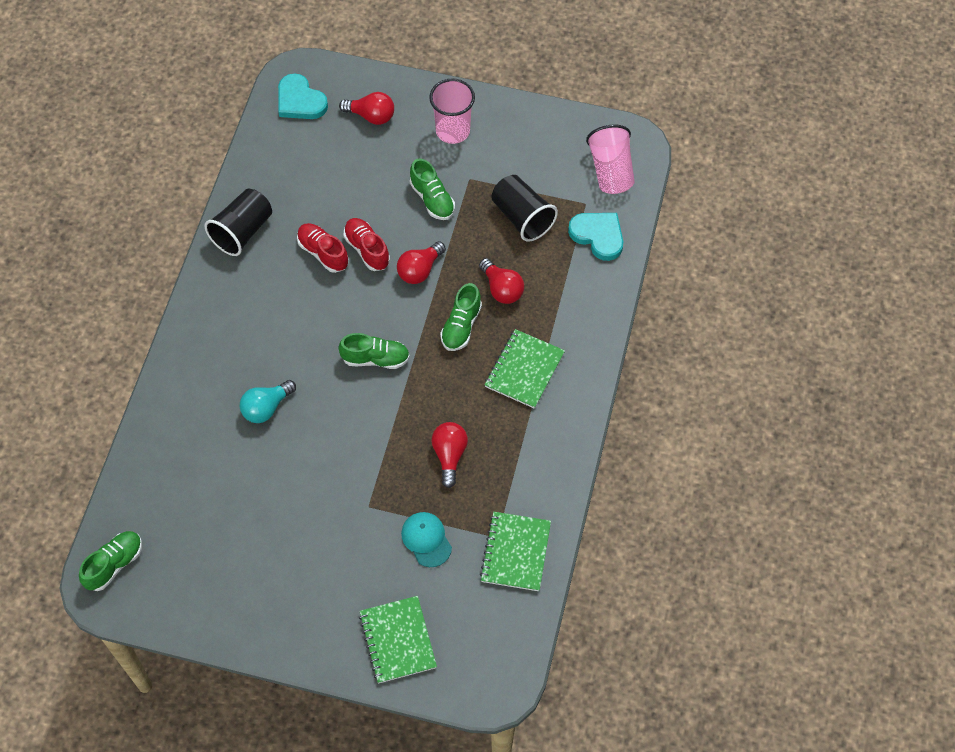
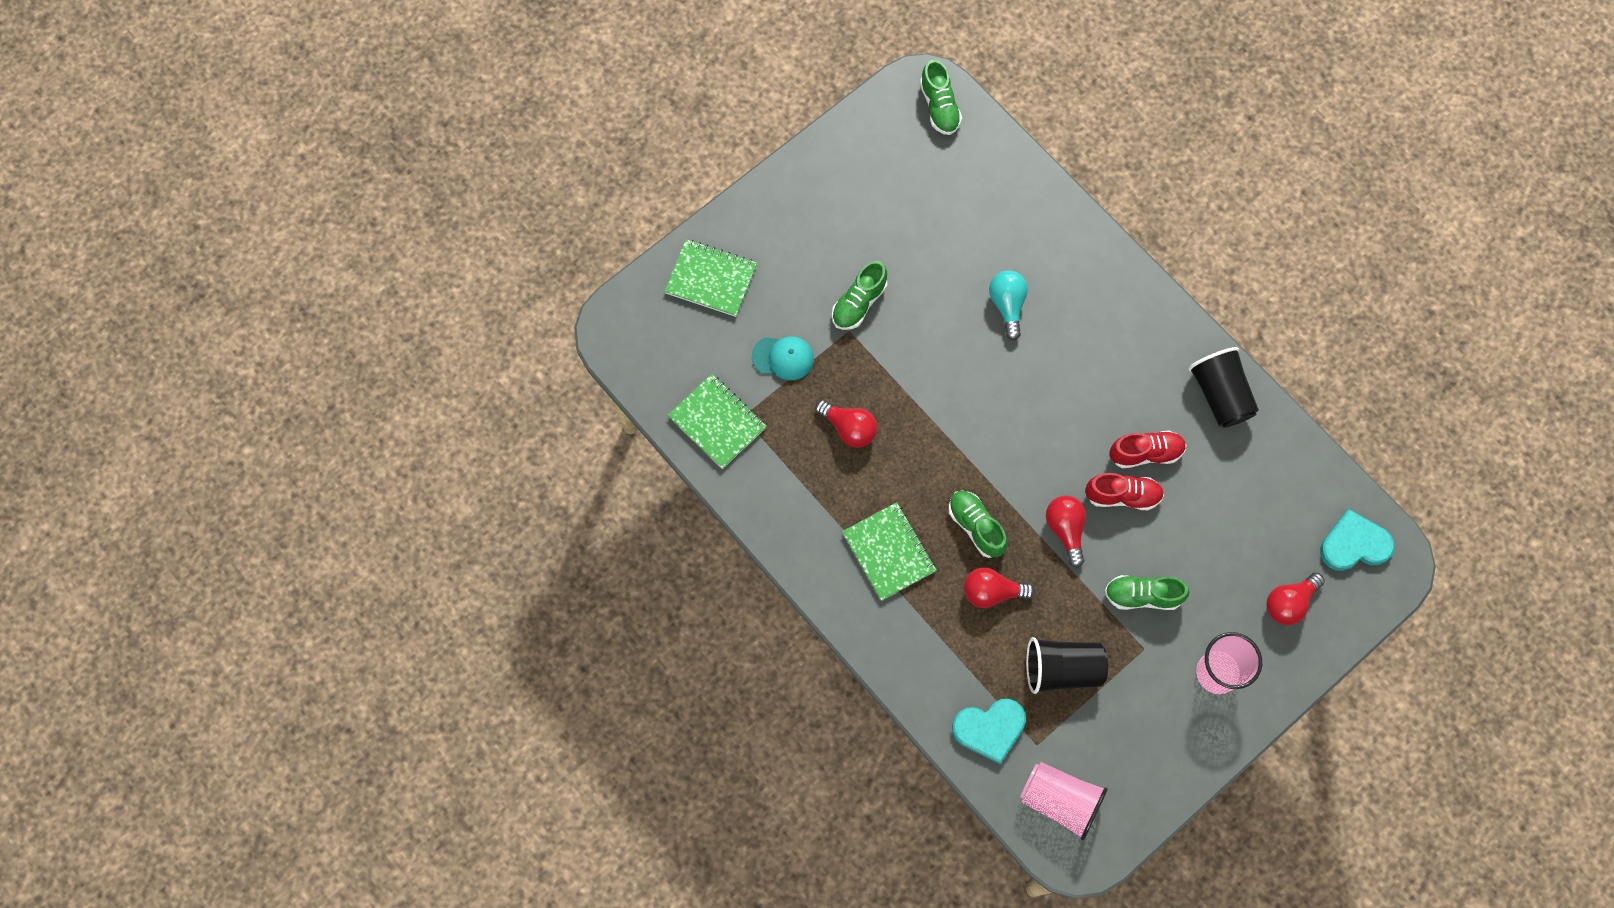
camera: 125 degrees right, 10 degrees up
(375, 359) = (994, 428): green shoe -> green shoe (859, 303)

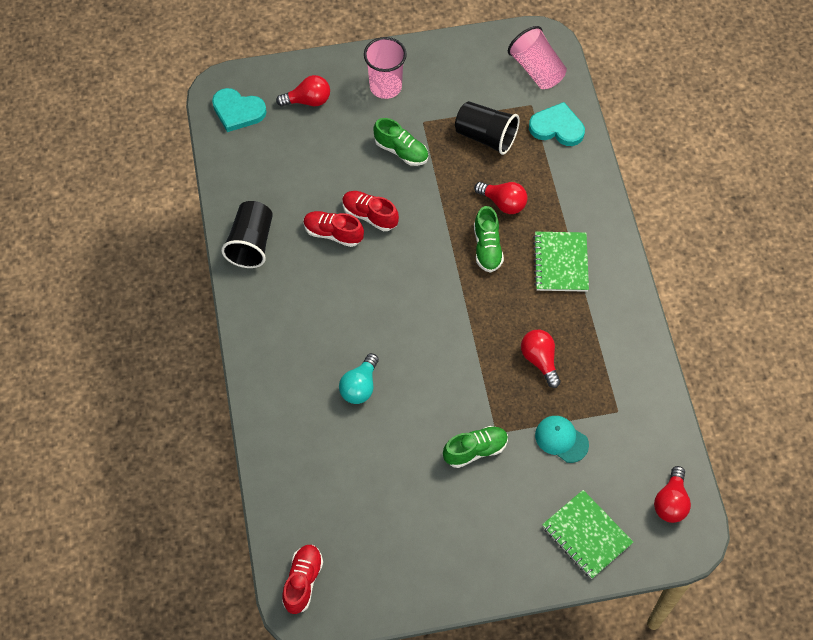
camera: 150 degrees left, 10 degrees down
(717, 422) = (641, 417): green notebook -> none
(939, 107) = (303, 582): green shoe -> red shoe
(1065, 529) = (425, 215): red light bulb -> red light bulb (670, 502)

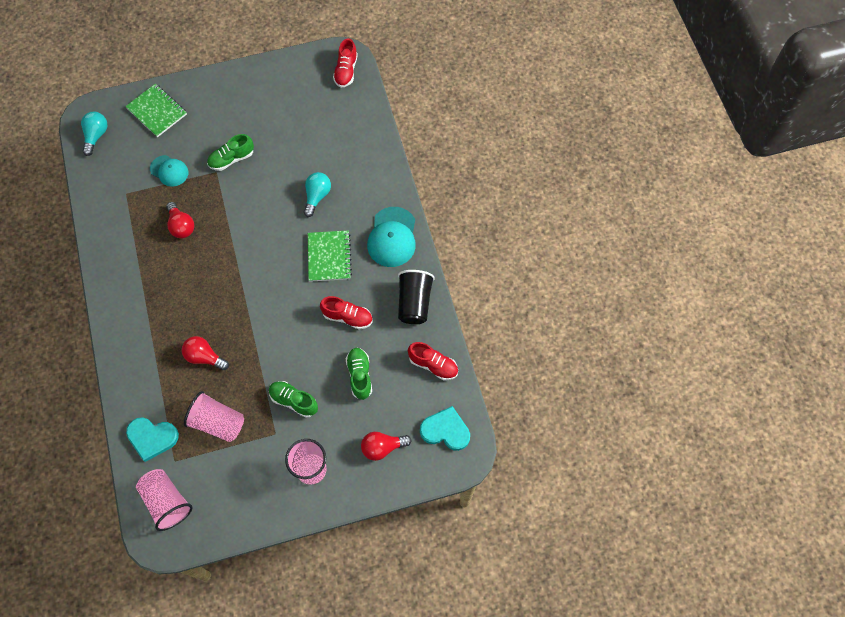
camera: 175 degrees right, 5 degrees up
(267, 324) = (392, 237): none -> turquoise cap
(370, 215) = (318, 336): red shoe -> red shoe (433, 365)
(486, 136) = (218, 422): black cup -> pink cup
(487, 248) = (219, 314): green shoe -> green shoe (360, 376)
(560, 263) = (159, 306): green notebook -> green notebook (329, 257)
(670, 502) = (96, 136): red light bulb -> turquoise light bulb

